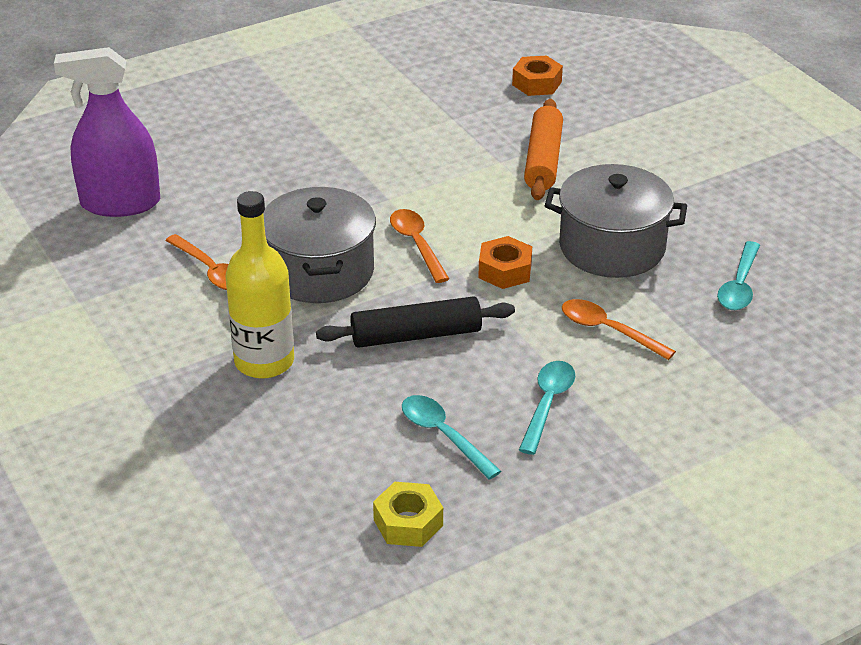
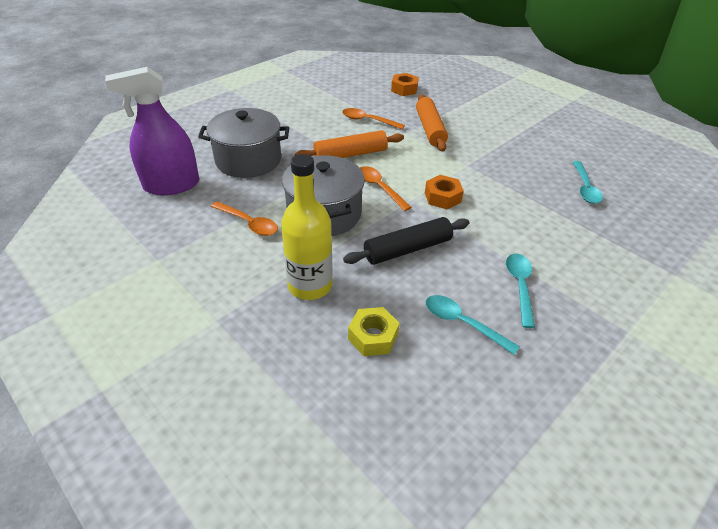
camera: 15 degrees left, 5 degrees up
(395, 188) = (350, 154): none -> orange rolling pin
(408, 523) = (474, 406): yellow nut -> yellow nut (373, 337)
(608, 330) = (527, 227): orange spoon -> orange spoon (368, 120)
(612, 247) = (498, 174): grey pot -> grey pot (248, 160)

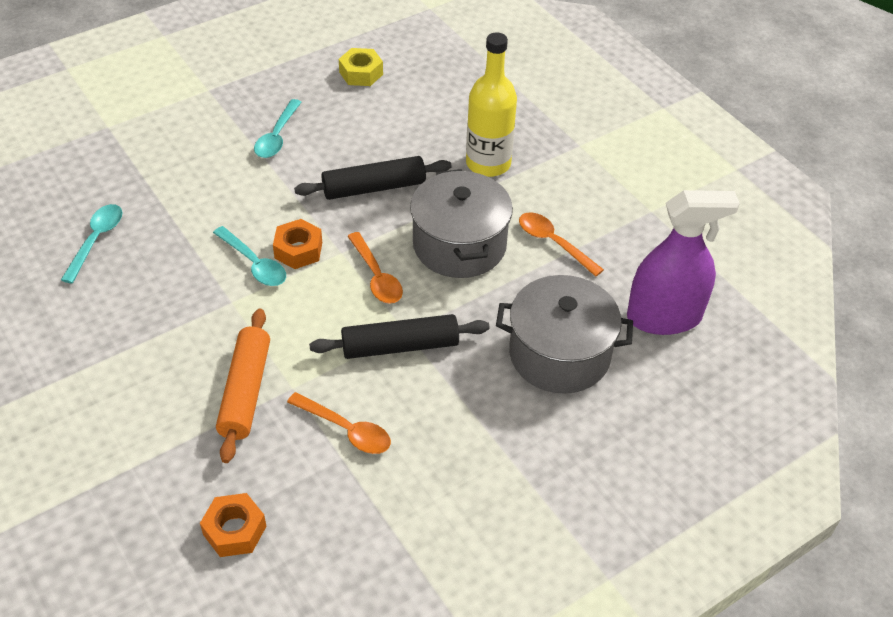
camera: 170 degrees left, 5 degrees up
(350, 154) = (400, 346): orange rolling pin -> black rolling pin
(373, 337) = (438, 114): yellow nut -> yellow nut (361, 73)
(462, 323) = (352, 114): turquoise spoon -> turquoise spoon (254, 264)

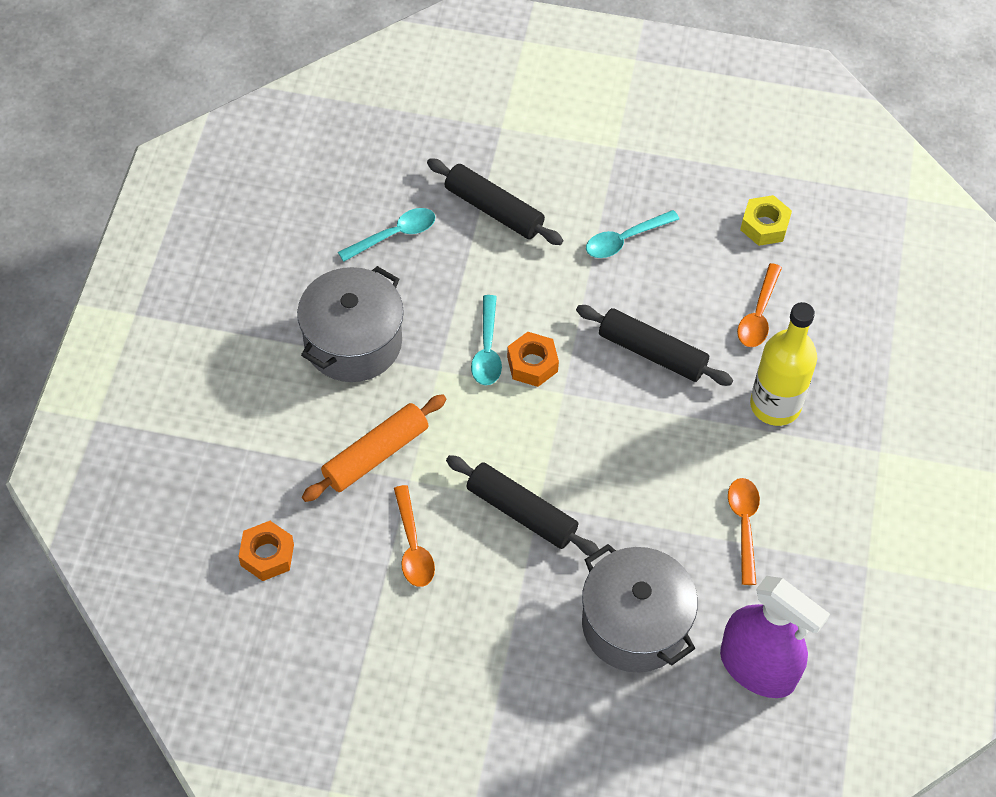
camera: 45 degrees right, 10 degrees up
(159, 177) = (494, 210): none -> black rolling pin
(376, 276) = (567, 437): orange spoon -> orange spoon (758, 314)
(459, 245) = (663, 463): grey pot -> grey pot (353, 342)

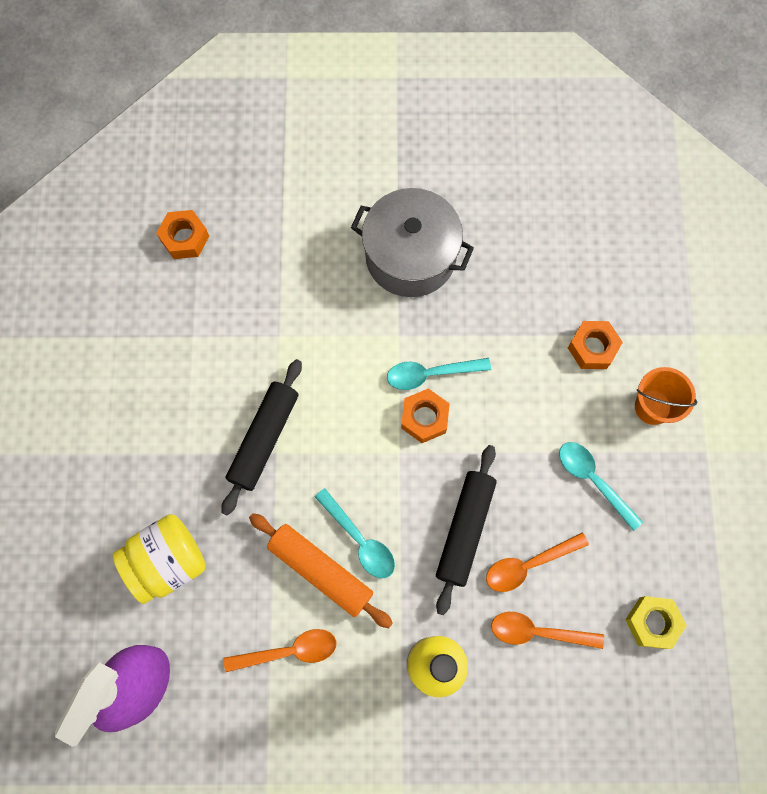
camera: 80 degrees right, 15 degrees up
(375, 454) = (298, 302): orange rolling pin -> orange rolling pin (321, 571)
(394, 235) = (537, 265): turquoise spoon -> turquoise spoon (359, 540)
(413, 546) = (213, 353): orange spoon -> orange spoon (528, 564)
(494, 210) = (592, 348): black rolling pin -> orange nut
(564, 177) = (652, 407): none -> orange bucket
(634, 624) = (168, 562): grey pot -> yellow jar

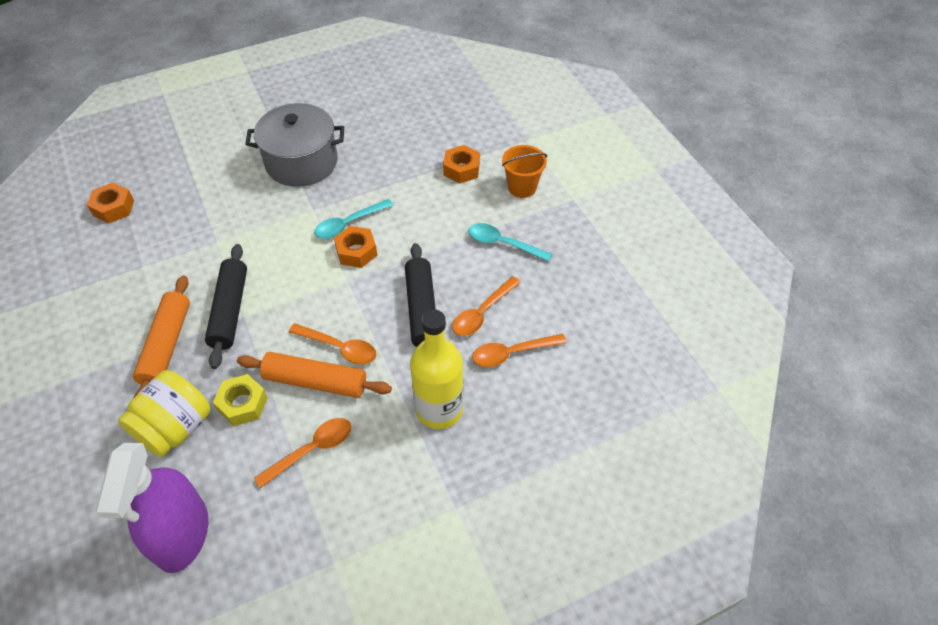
camera: 25 degrees left, 20 degrees down
(188, 455) = (166, 345): none -> orange rolling pin
(359, 540) = (339, 348): turquoise spoon -> orange spoon
(652, 623) = (594, 313): yellow nut -> yellow nut (242, 404)

